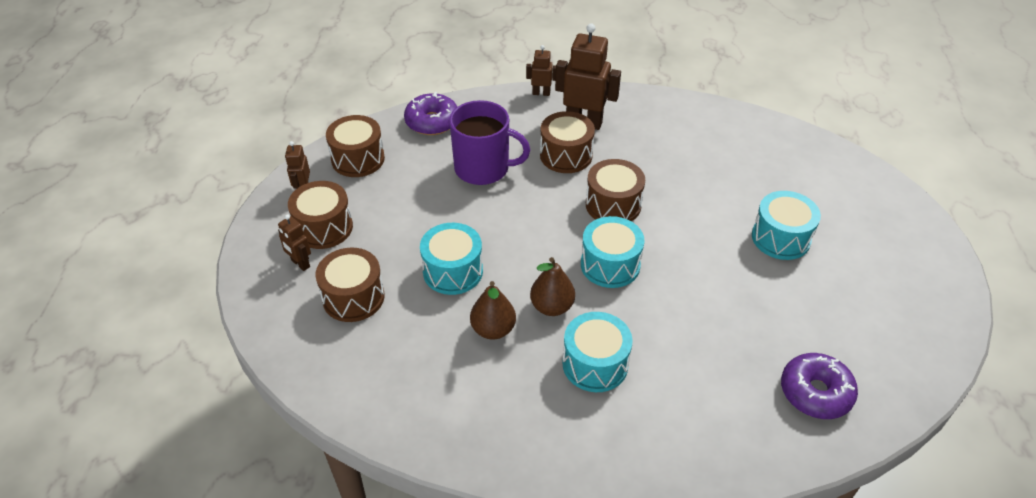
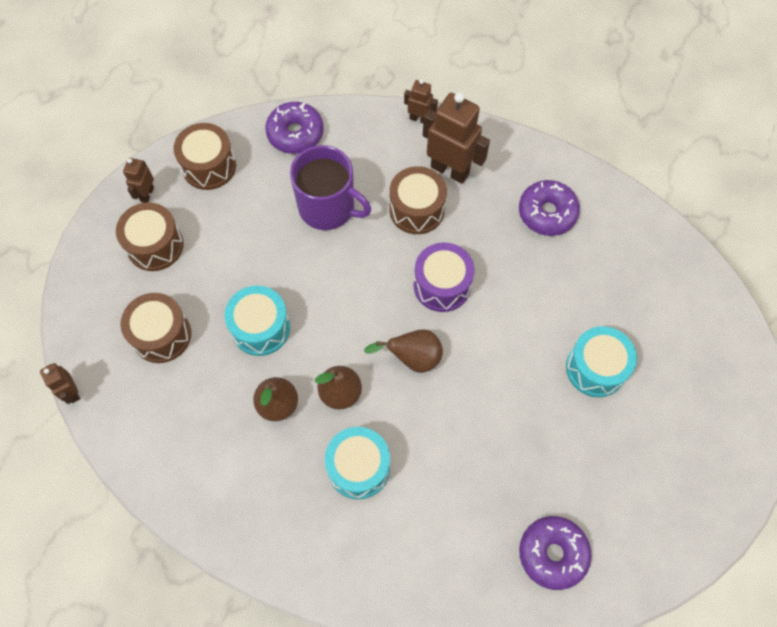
camera: 15 degrees right, 20 degrees up
(300, 264) = (123, 283): brown robot -> brown robot (72, 392)
(610, 265) = (412, 358): turquoise drum -> brown pear
(613, 205) = (442, 285): brown drum -> purple drum
(683, 136) = (547, 213): none -> purple donut

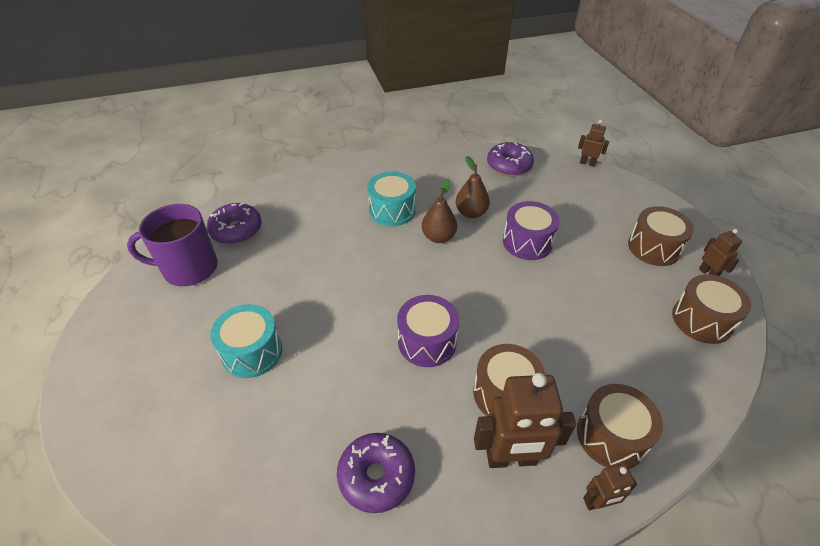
camera: 145 degrees right, 20 degrees down
(161, 335) = (579, 208): brown drum -> brown drum (611, 436)
(261, 328) = (527, 242): turquoise drum -> purple drum
(295, 133) = (682, 396): purple donut -> purple donut (509, 166)
(328, 207) = (577, 347): purple mug -> purple mug (189, 268)
(412, 358) = (407, 280): brown pear -> none

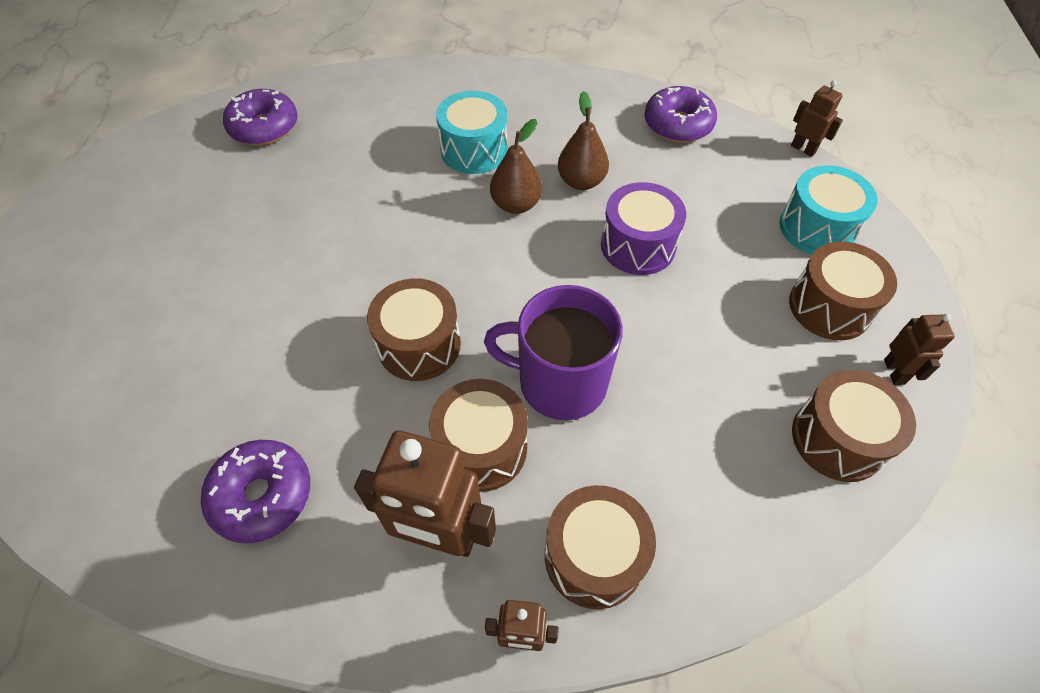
camera: 20 degrees right, 10 degrees up
(189, 268) = (185, 163): purple mug -> purple mug (560, 382)
(252, 352) = (202, 291): turquoise drum -> turquoise drum (816, 228)
(427, 342) = (419, 345): purple drum -> brown drum

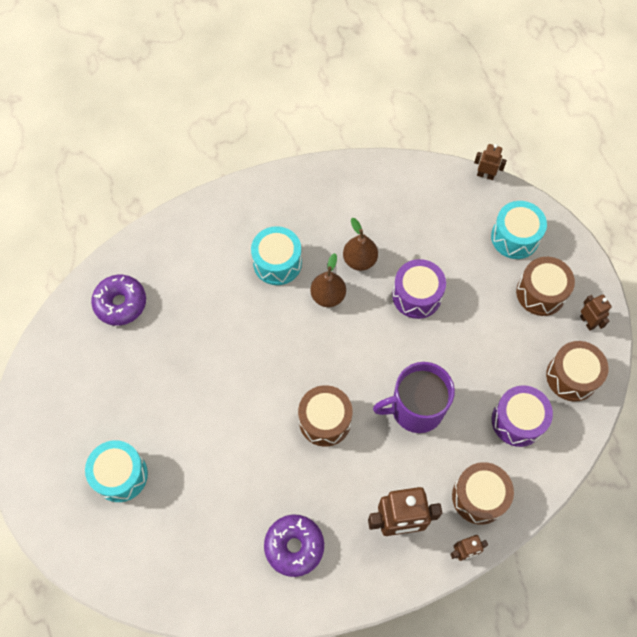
camera: 25 degrees left, 10 degrees up
(115, 300) = (120, 475): none -> turquoise drum
(481, 448) = (394, 466): brown drum -> none
(677, 125) = (399, 186): purple donut -> none
(715, 466) = (517, 421): none -> purple drum

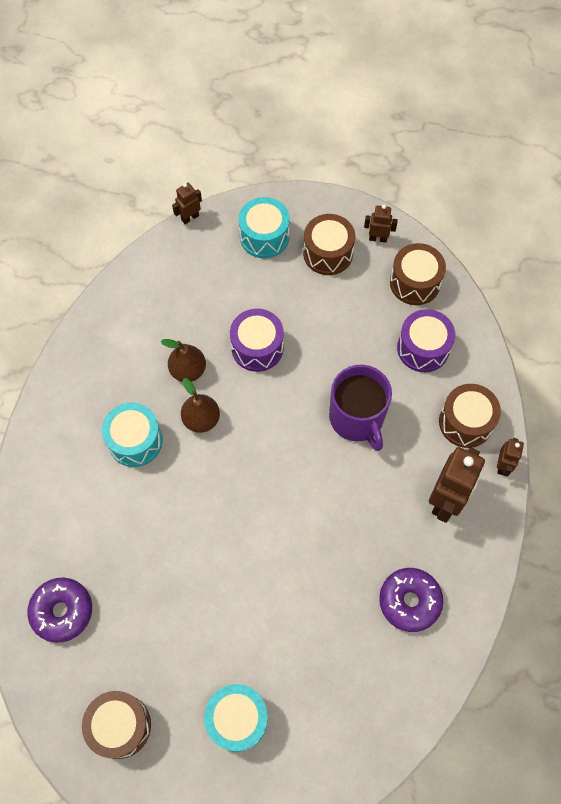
camera: 55 degrees left, 0 degrees up
(325, 420) = (315, 500): brown drum -> brown drum (120, 726)
(415, 408) = (357, 418): purple mug -> purple mug turned 45 degrees counterclockwise

